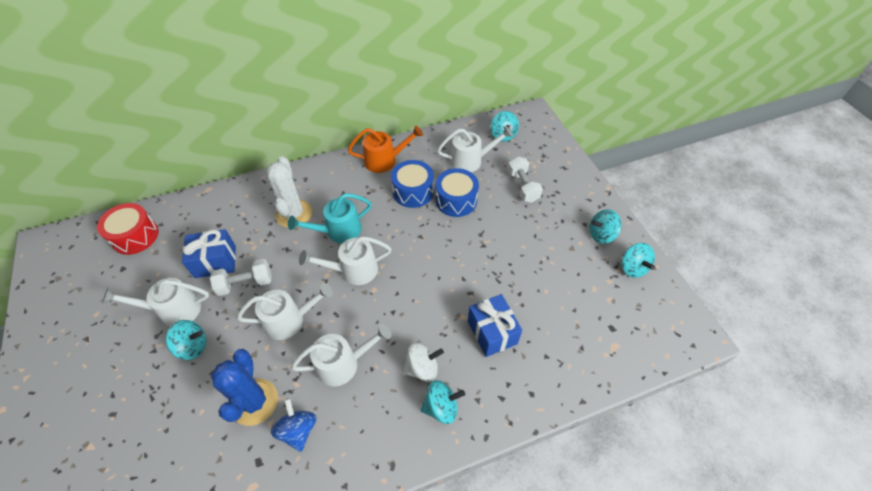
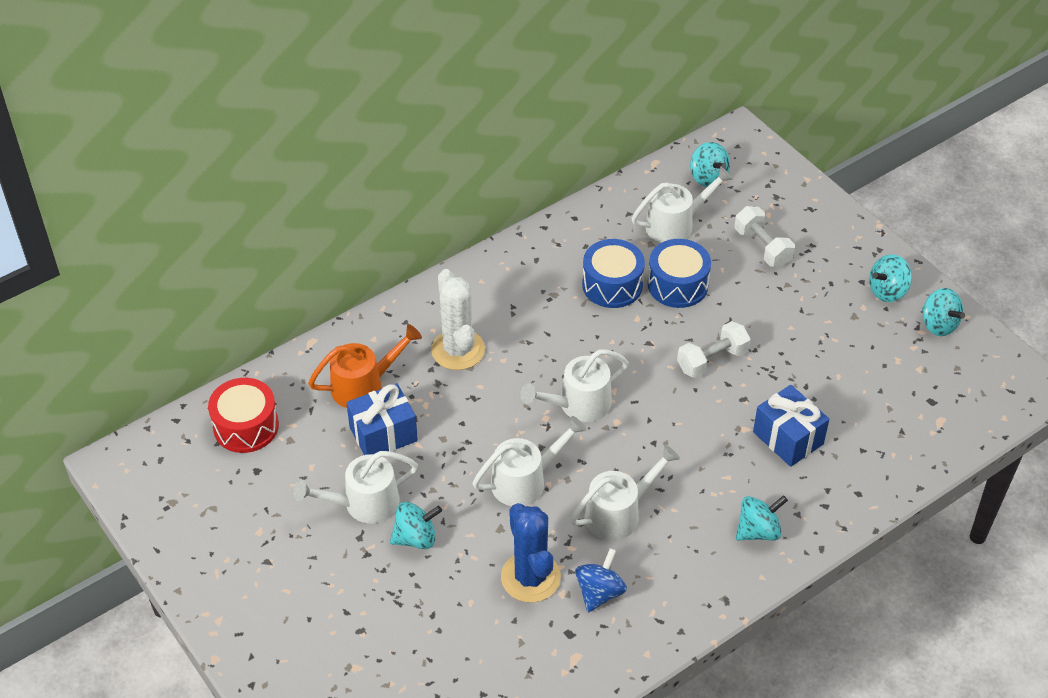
camera: 15 degrees left, 5 degrees down
(245, 283) = (441, 451): white dumbbell -> white dumbbell (712, 360)
(298, 430) = (599, 592): blue spinning top -> blue spinning top turned 60 degrees clockwise
(338, 231) = (532, 359): turquoise watering can -> none
(385, 160) = (551, 248): orange watering can -> orange watering can (364, 385)
(422, 368) = (718, 496): white spinning top -> none

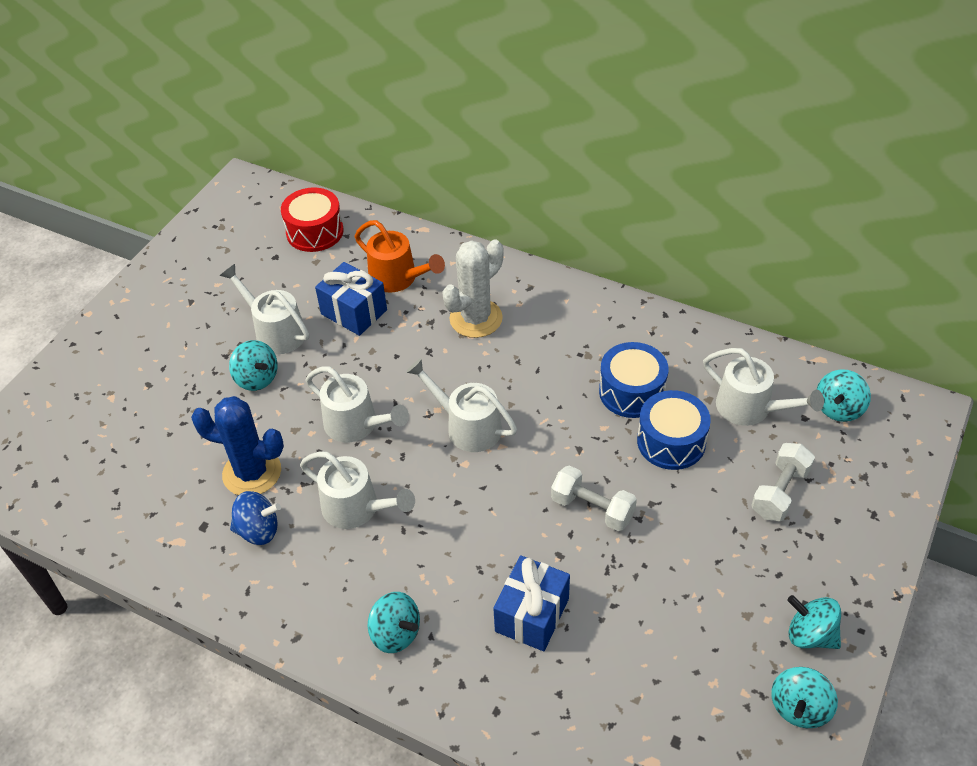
camera: 65 degrees right, 0 degrees up
(530, 577) = (252, 473): blue cactus -> blue cactus turned 60 degrees clockwise

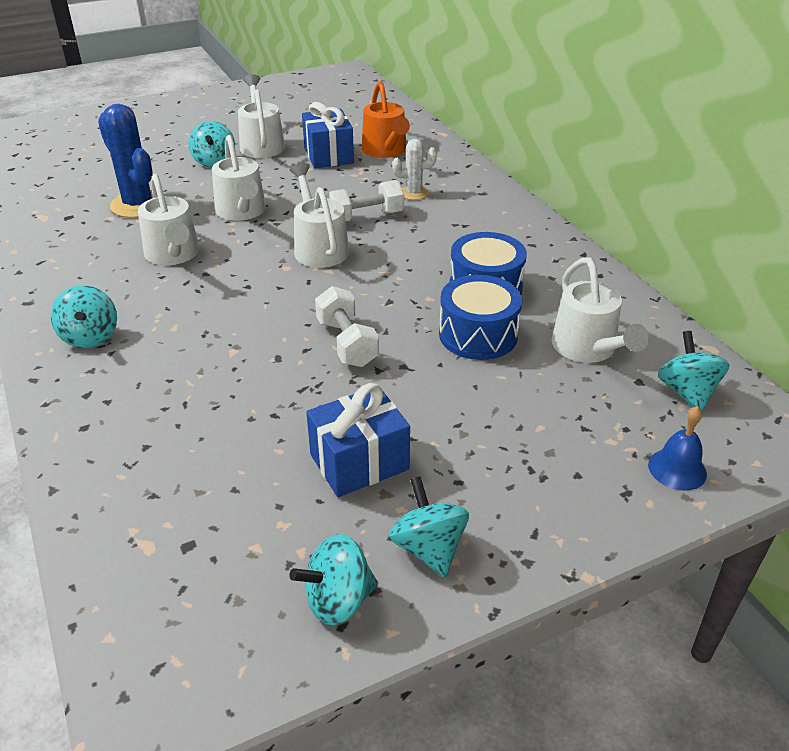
camera: 35 degrees right, 10 degrees down
(258, 530) = (95, 235): blue spinning top -> none
(315, 232) = (361, 108): red drum -> none
(476, 318) = (413, 193): white cactus -> white cactus, size x0.56
(532, 615) = (201, 382): blue gift -> blue gift (359, 462)
(780, 492) = (541, 421): white dumbbell -> white dumbbell (365, 217)
(838, 408) = (687, 392): turquoise spinning top -> turquoise spinning top turned 105 degrees clockwise
(884, 476) = (677, 469): none -> blue bell

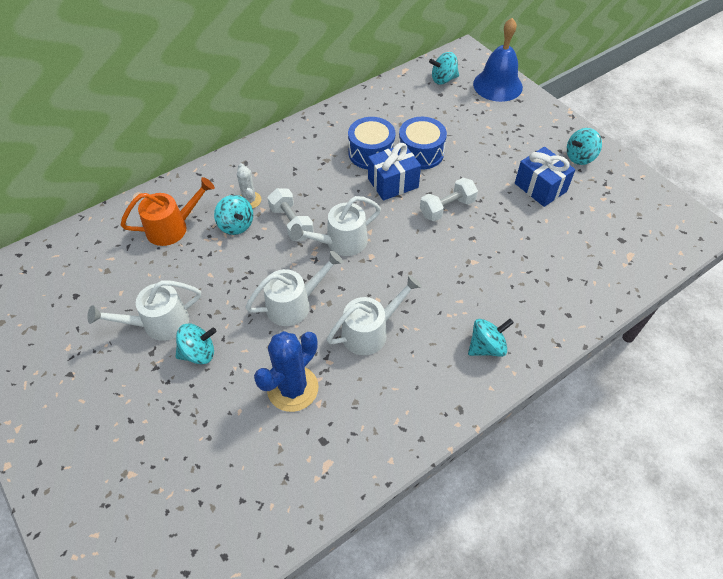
camera: 100 degrees left, 15 degrees up
(328, 155) = (183, 266): blue gift -> blue gift (393, 183)
(338, 600) = (621, 181): turquoise spinning top -> turquoise spinning top (236, 225)
(588, 349) = (420, 111): white watering can -> none
(677, 469) = (497, 85): blue bell -> blue bell, size x1.95

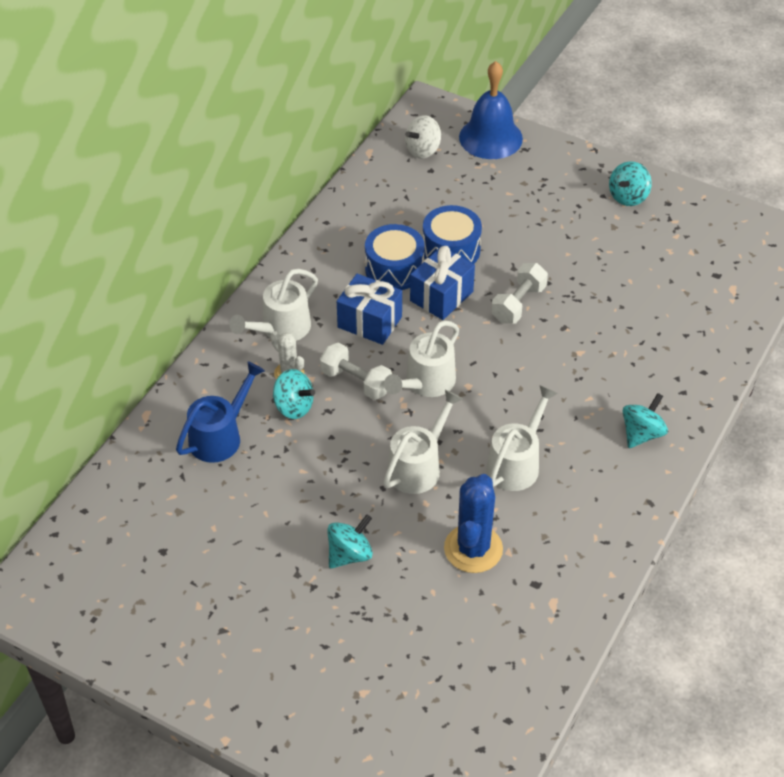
camera: 25 degrees left, 5 degrees down
(158, 323) = (283, 543): white watering can -> white watering can (280, 329)
(173, 227) = (220, 436): orange watering can -> blue watering can
(443, 79) = (423, 150): turquoise spinning top -> white spinning top
(540, 187) = (604, 246): blue gift -> blue gift (369, 322)

